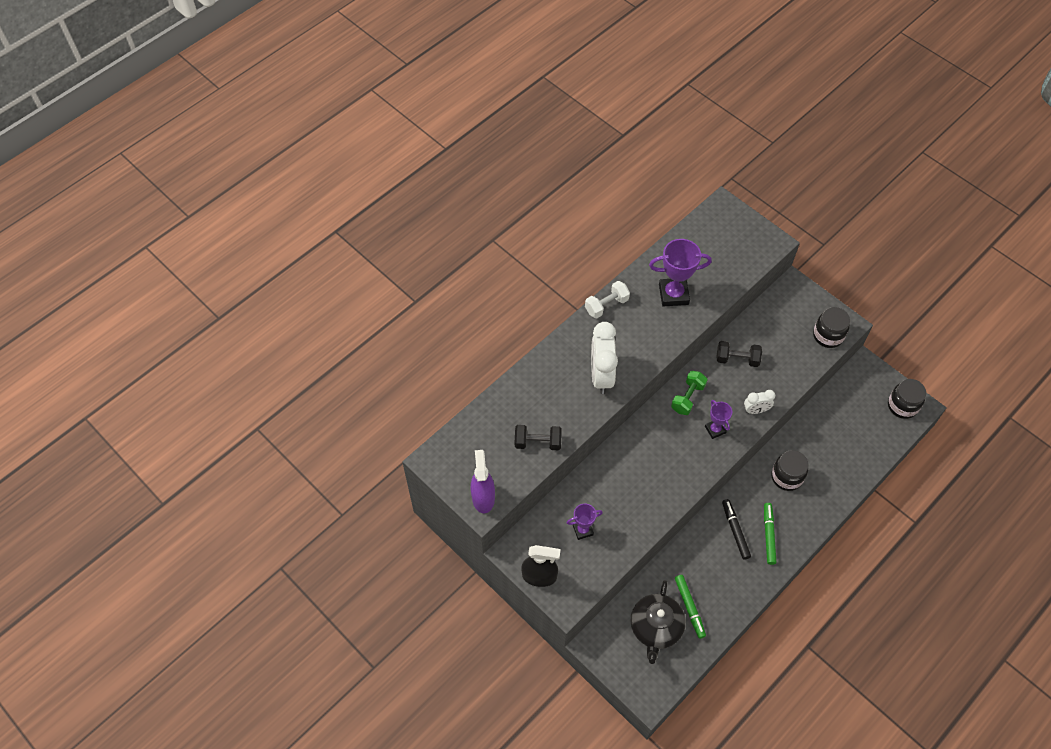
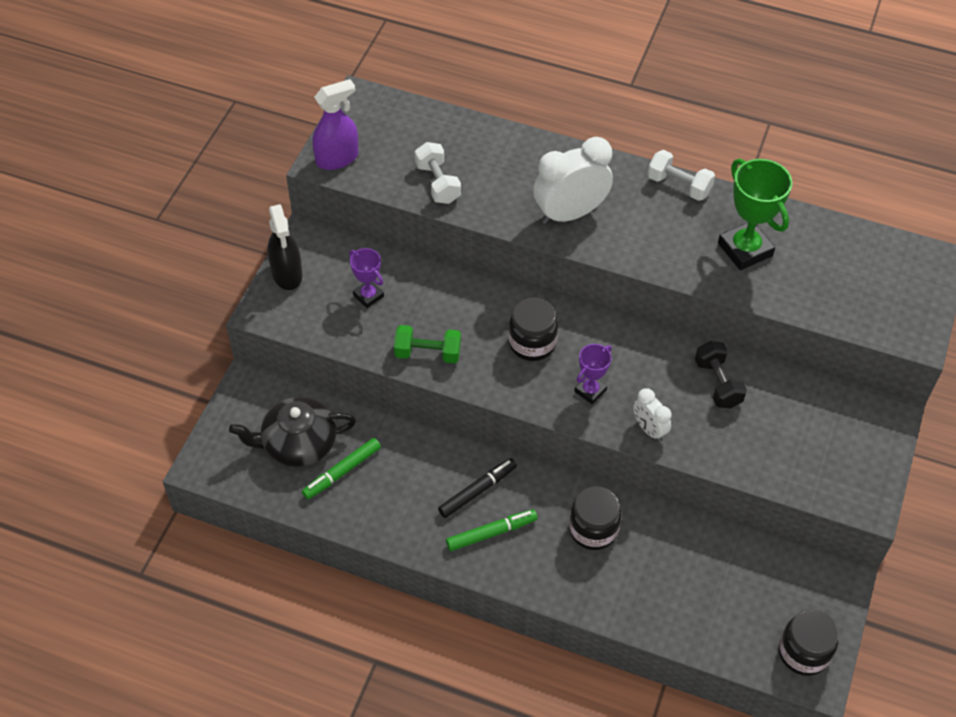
camera: 65 degrees right, 5 degrees down
(538, 442) = (438, 183): black dumbbell -> white dumbbell
(673, 294) = (745, 249): purple trophy -> green trophy
(688, 398) = (621, 345): green dumbbell -> green dumbbell (428, 353)
(828, 336) = (832, 484): black jar -> black jar (532, 343)

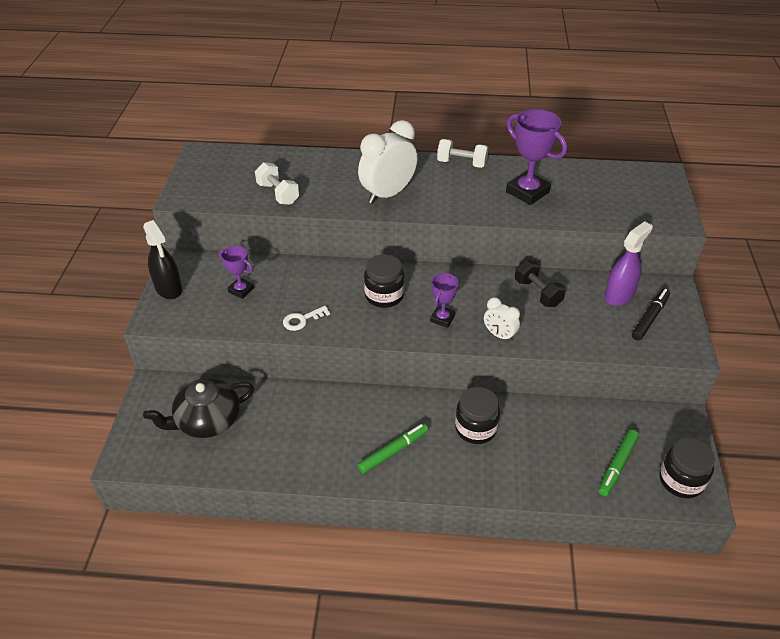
camera: 15 degrees left, 10 degrees down
(337, 158) = (192, 192): purple spray bottle -> purple spray bottle (619, 295)
(342, 472) = (251, 433): green marker -> green marker (617, 465)
(428, 353) = (302, 320): green dumbbell -> white key
(477, 491) = (370, 421): black marker -> black marker (649, 318)
(745, 249) = (527, 192): green trophy -> purple trophy

